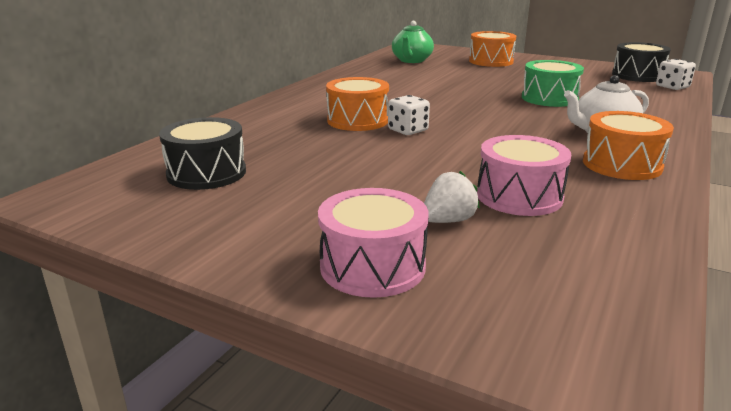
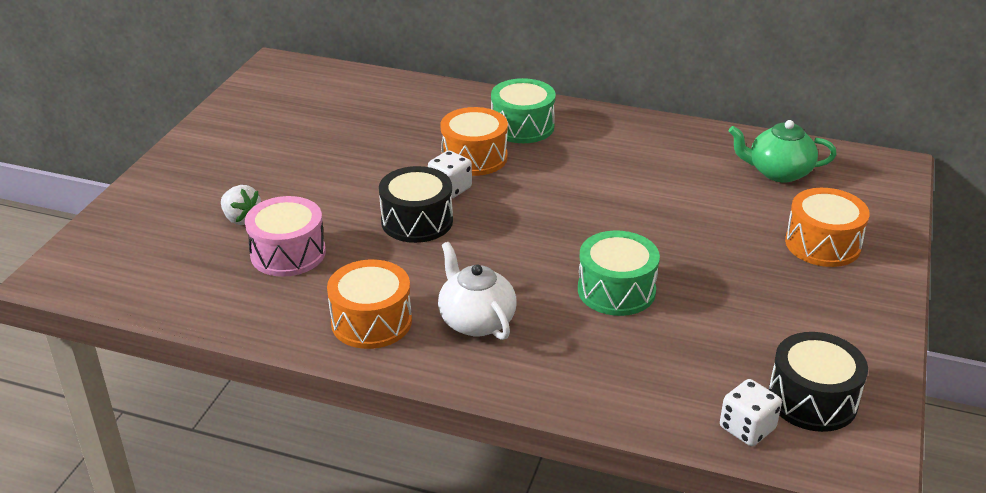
camera: 80 degrees right, 10 degrees up
(206, 173) = (324, 107): black drum -> black drum (417, 221)
(314, 104) = (522, 126): none -> green drum
(372, 266) = (177, 192): pink drum -> none

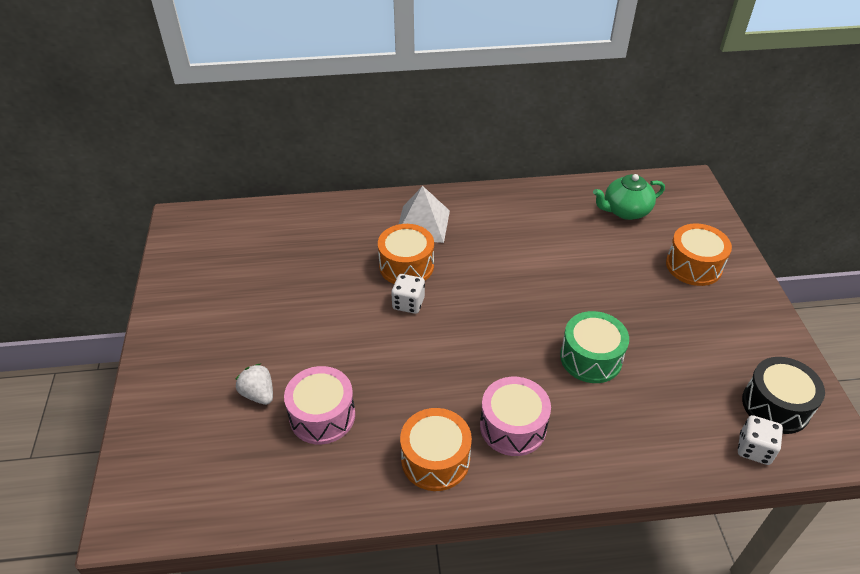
camera: 25 degrees left, 10 degrees up
(241, 219) = (258, 394): white strawberry -> white strawberry turned 150 degrees counterclockwise
(417, 221) = (404, 344): black drum -> none
(476, 321) = (513, 426): white teapot -> pink drum
(522, 126) = (423, 224): green drum -> white pyramid

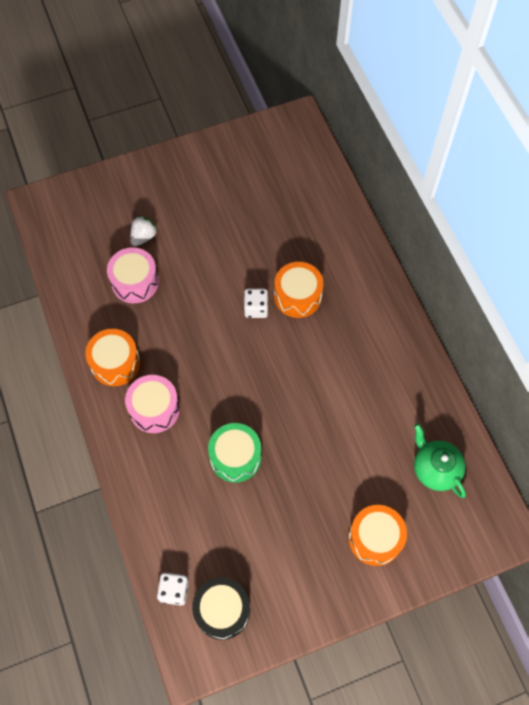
camera: 75 degrees right, 20 degrees up
(423, 224) = (354, 295): white pyramid -> none

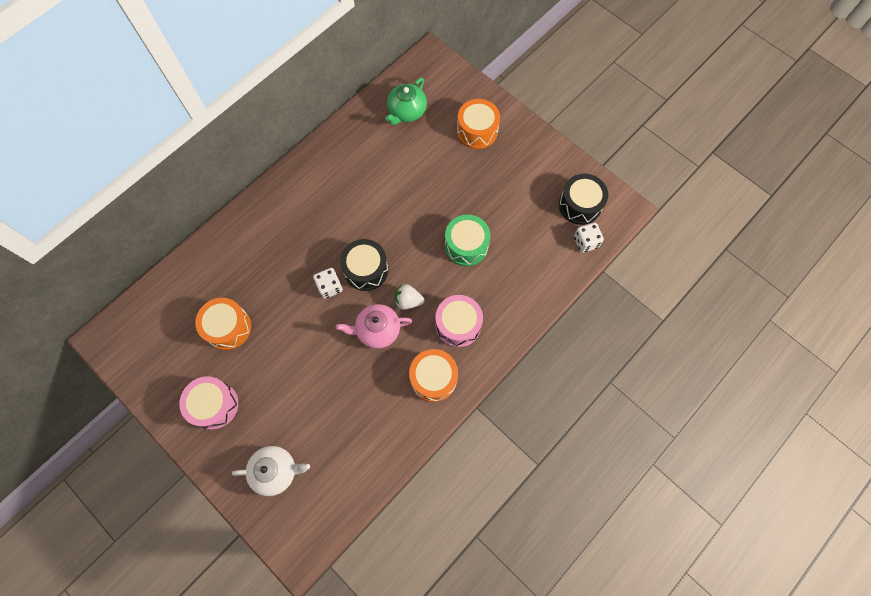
camera: 115 degrees left, 5 degrees up
(110, 208) = (276, 471): none -> white teapot
(135, 282) = (347, 403): pink drum -> pink drum (214, 405)
(143, 237) = (296, 420): white strawberry -> white strawberry (408, 301)
(189, 333) = (377, 330): none -> pink teapot
(257, 348) = (366, 270): none -> black drum
(297, 296) = (303, 259): orange drum -> orange drum (228, 327)

